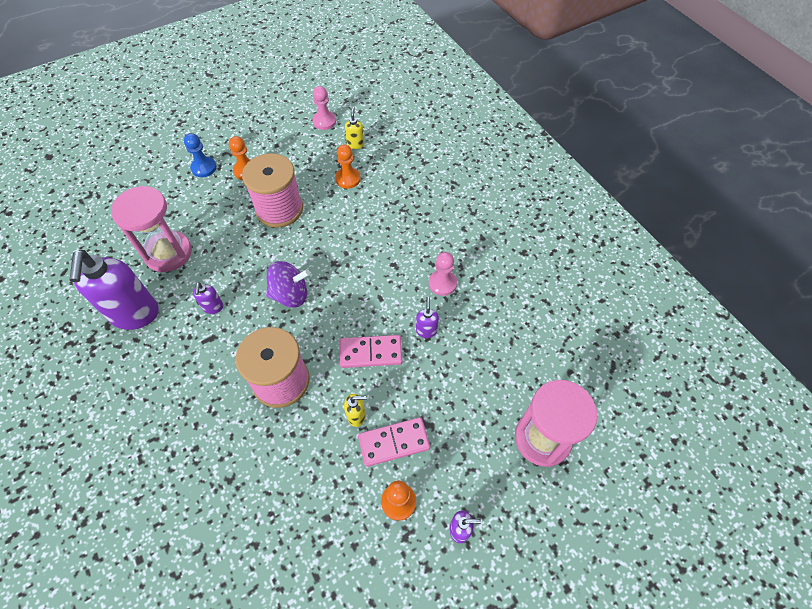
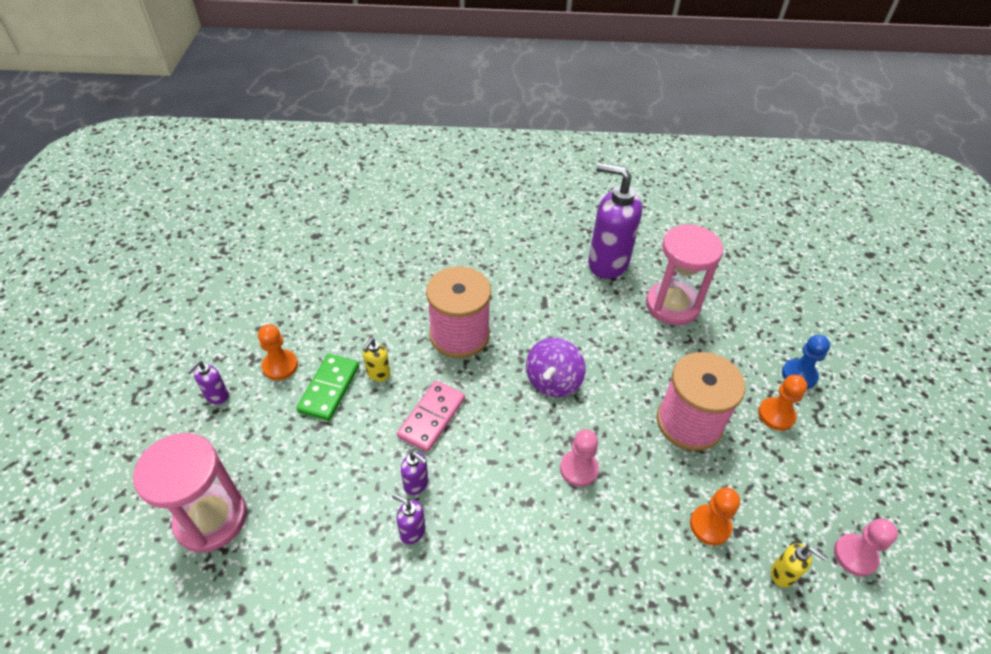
camera: 120 degrees right, 10 degrees down
(213, 307) = (579, 316): purple soap dispenser -> purple soap dispenser (412, 531)
(394, 442) = (329, 389): pink domino -> green domino
(442, 283) = (464, 541): pink pawn -> pink pawn (579, 469)

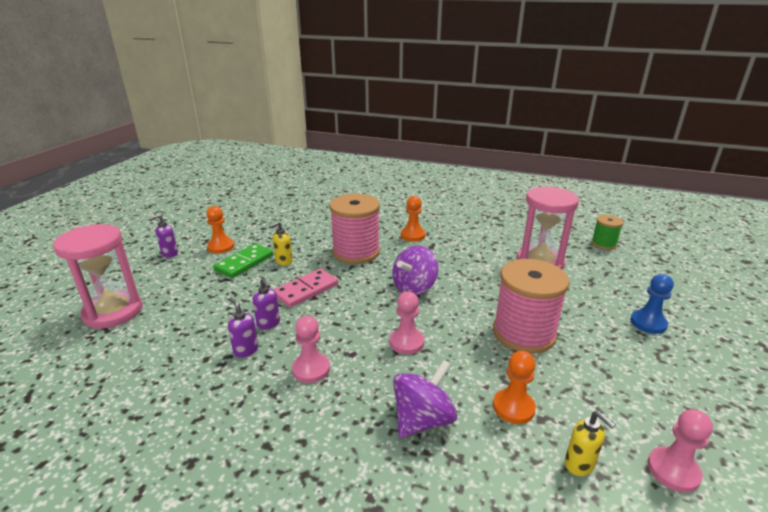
camera: 20 degrees right, 20 degrees down
(497, 537) = (311, 369): none -> pink pawn
(607, 263) = (494, 233): purple soap dispenser -> none
(634, 567) = (422, 419): none -> purple spinning top
(729, 256) = (603, 244): none -> green spool
(776, 415) = (614, 344): orange pawn -> orange pawn (412, 235)

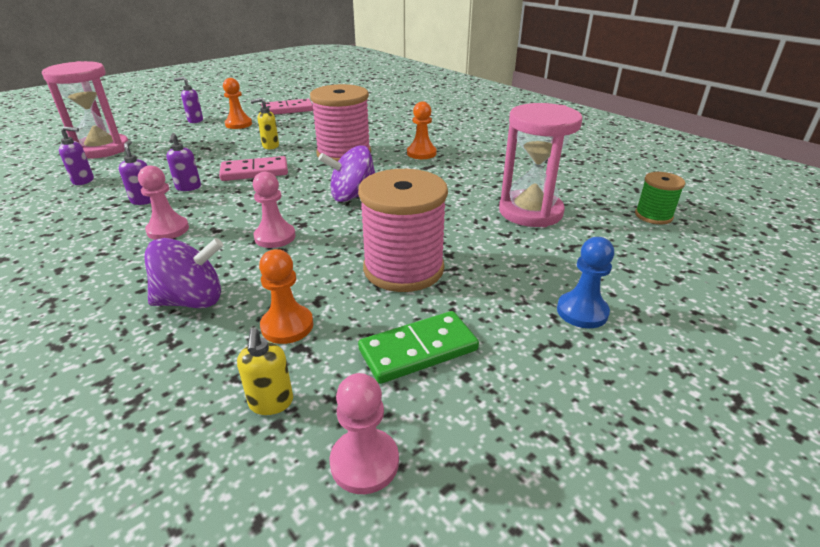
camera: 30 degrees right, 5 degrees up
(148, 352) = (84, 181): none -> purple soap dispenser
(244, 263) = (238, 140): green domino -> green domino (418, 350)
(246, 220) = (287, 110): none -> pink domino

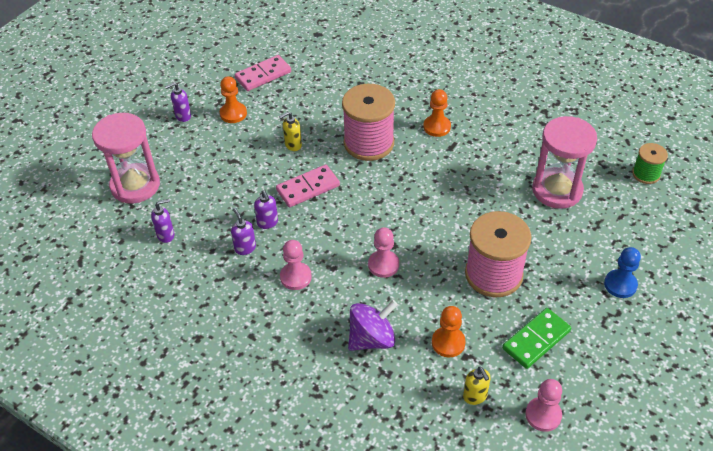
camera: 15 degrees left, 15 degrees up
(353, 196) = (412, 202): purple spinning top -> none

